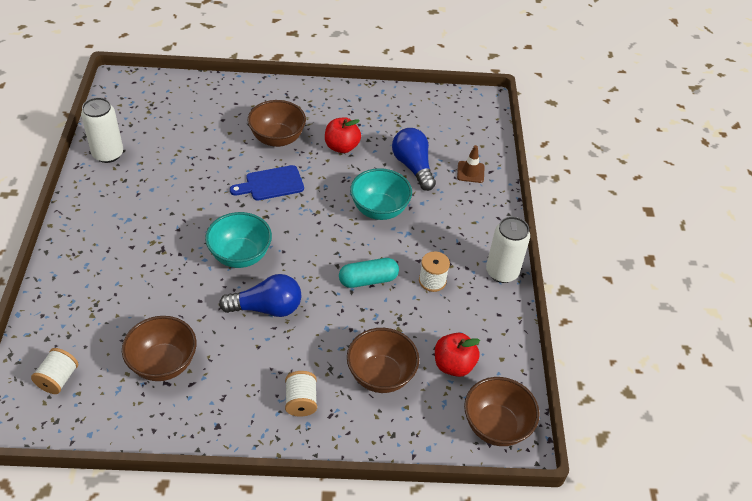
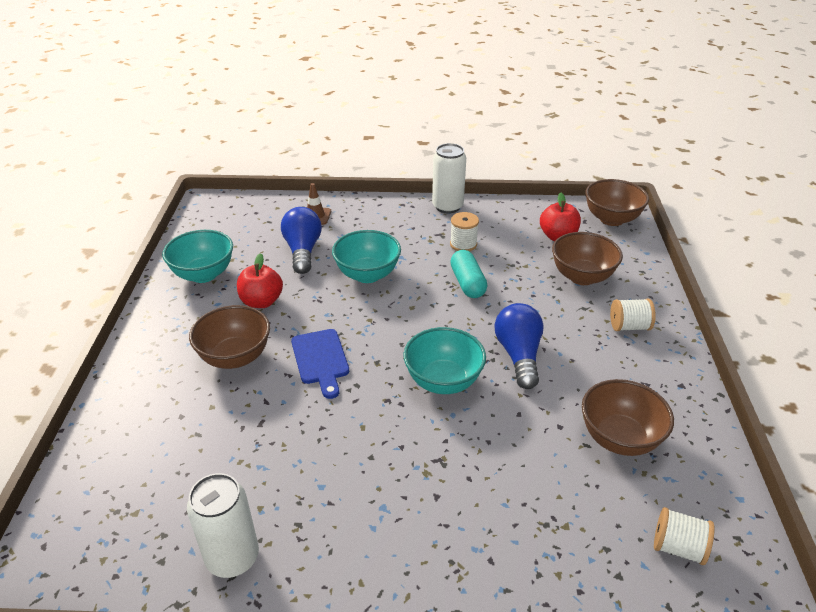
camera: 85 degrees left, 10 degrees down
(376, 111) = (203, 274): none -> turquoise bowl
(413, 166) = (303, 251): blue light bulb -> blue light bulb turned 105 degrees clockwise

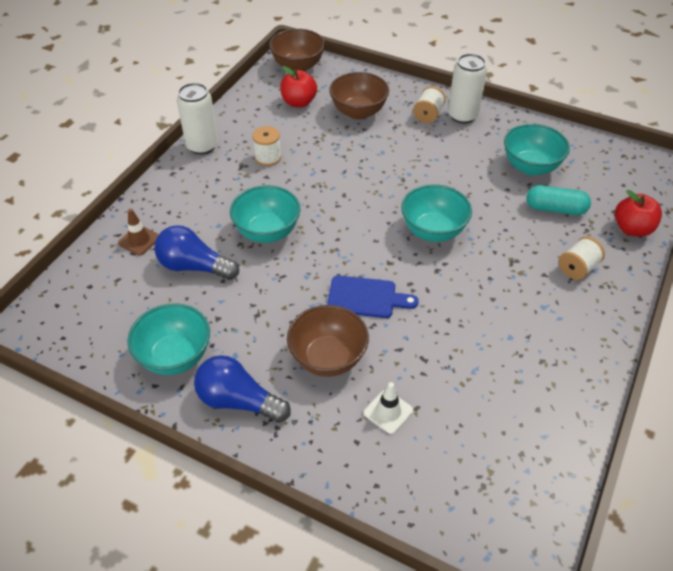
camera: 65 degrees left, 10 degrees up
(186, 415) = (388, 412): none -> white traffic cone
(232, 557) = (559, 409): white can -> white can (462, 116)
(261, 301) = (256, 319): red apple -> red apple (632, 229)
(467, 283) = (323, 175): turquoise capsule -> turquoise capsule (555, 209)
(519, 355) = (427, 180): blue light bulb -> blue light bulb (238, 401)
(619, 438) = (530, 167): brown bowl -> turquoise bowl
(678, 547) = (622, 181): white spool -> white spool (577, 268)

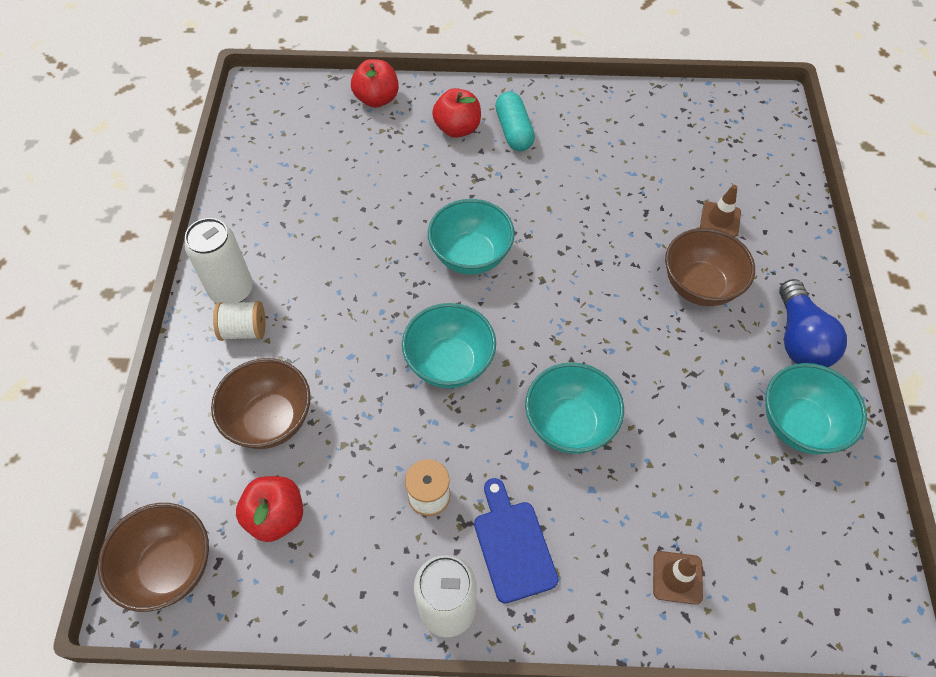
camera: 115 degrees left, 10 degrees up
(194, 266) = (674, 479): blue light bulb -> none
(366, 298) = (604, 283): blue cutting board -> blue cutting board (513, 545)
(388, 412) = (720, 219): white traffic cone -> brown traffic cone
(530, 167) = (312, 197): turquoise bowl -> turquoise bowl (449, 363)
(555, 209) = (377, 161): turquoise capsule -> turquoise capsule (514, 131)
(577, 268) = (457, 128): white spool -> red apple

